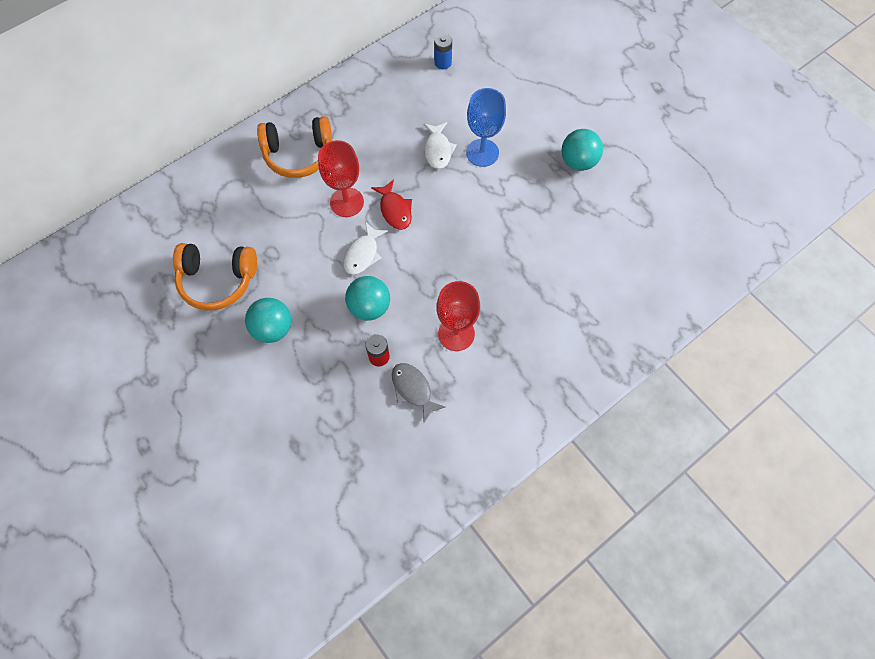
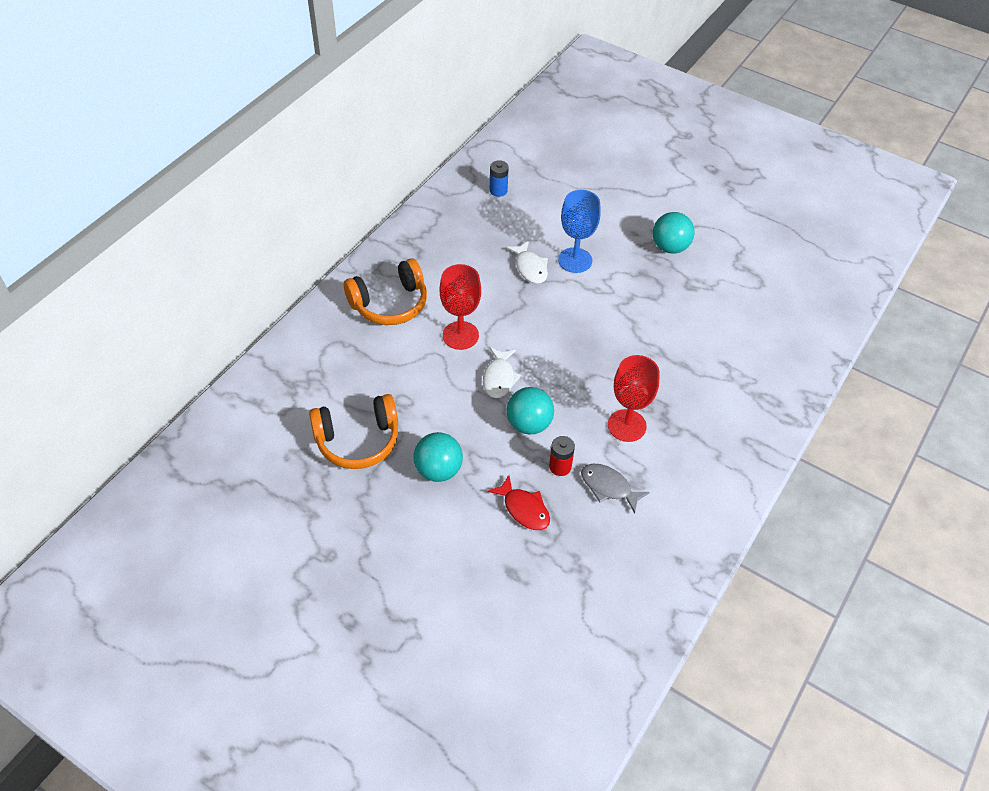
camera: 20 degrees left, 15 degrees down
(395, 210) = (513, 330): red fish -> red fish (524, 509)

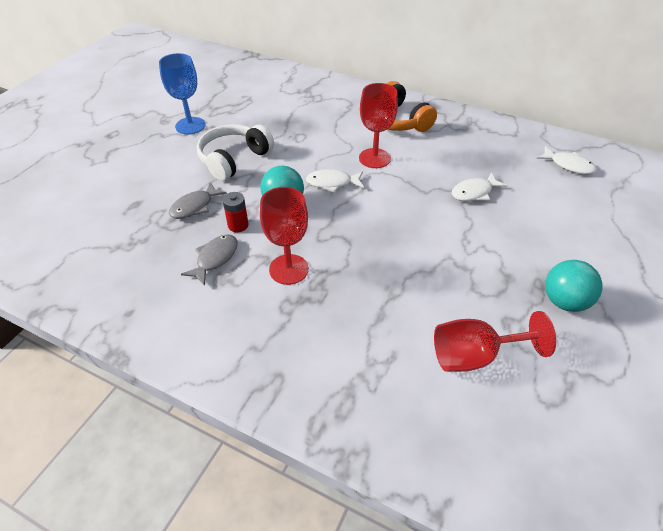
camera: 85 degrees right, 5 degrees down
(358, 440) = (260, 121): orange headphones -> none
(438, 470) = (234, 159): turquoise ball -> white headphones
(498, 190) = (568, 165): blue battery -> white fish
(524, 509) = (194, 206): red fish -> grey fish
(575, 260) = (500, 222): blue goblet -> blue goblet (190, 126)
(722, 313) = (475, 356): none -> red goblet

